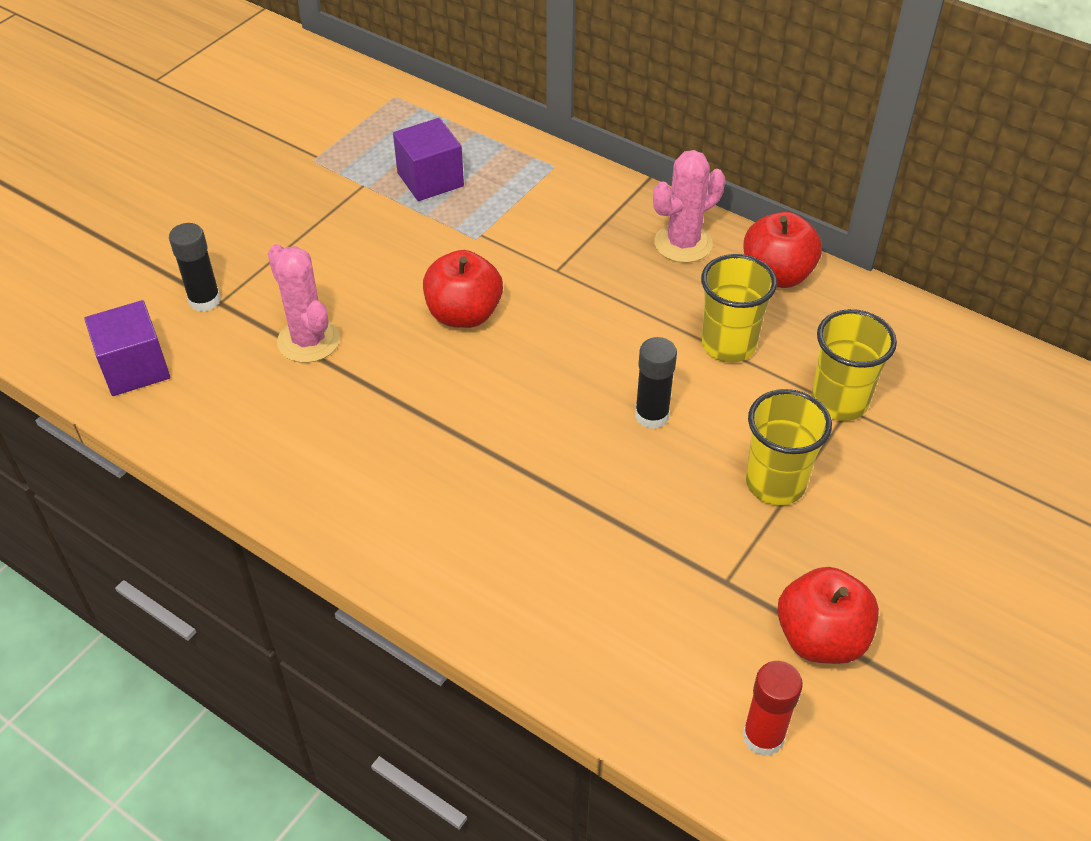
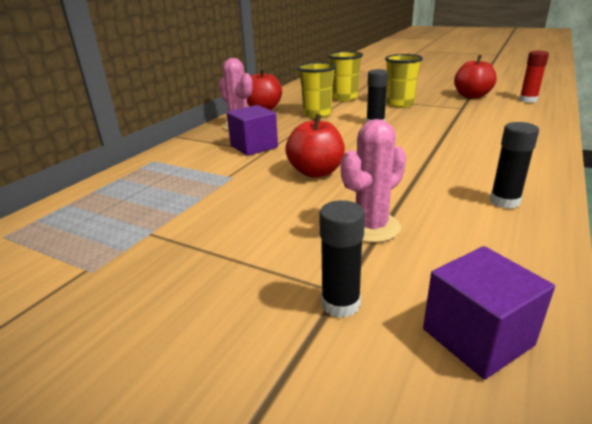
camera: 95 degrees left, 20 degrees down
(317, 473) = (504, 201): none -> black glue stick
(430, 179) = (153, 201): purple cube -> purple cube (254, 146)

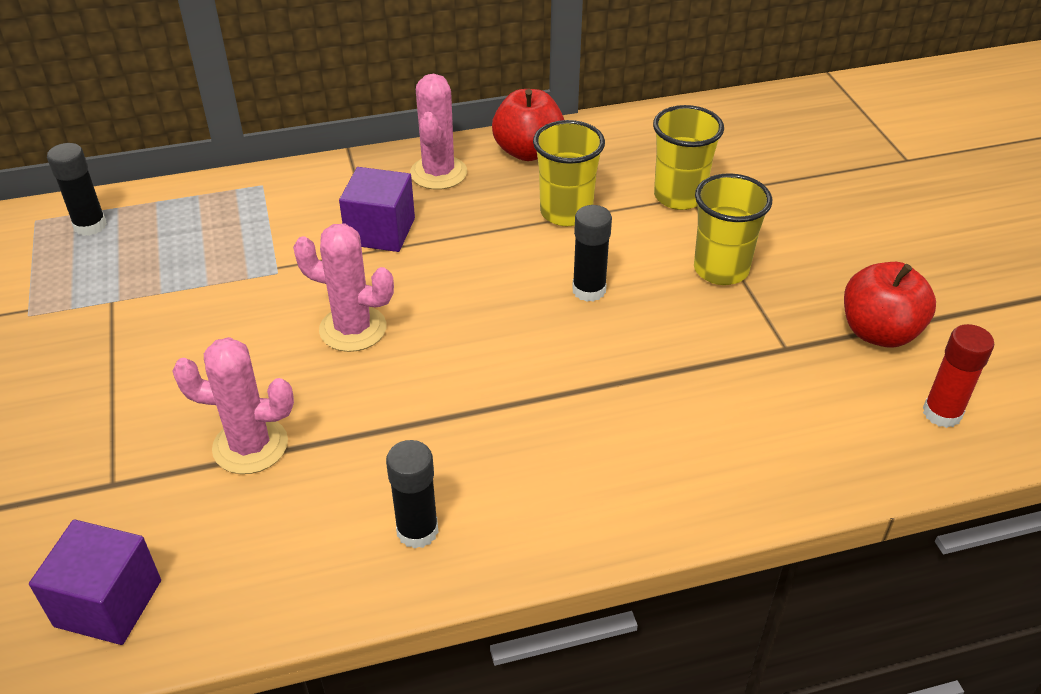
camera: 45 degrees right, 15 degrees up
(316, 172) = (353, 329): red apple -> pink cactus
(340, 304) = (94, 494): black glue stick -> black glue stick (90, 226)

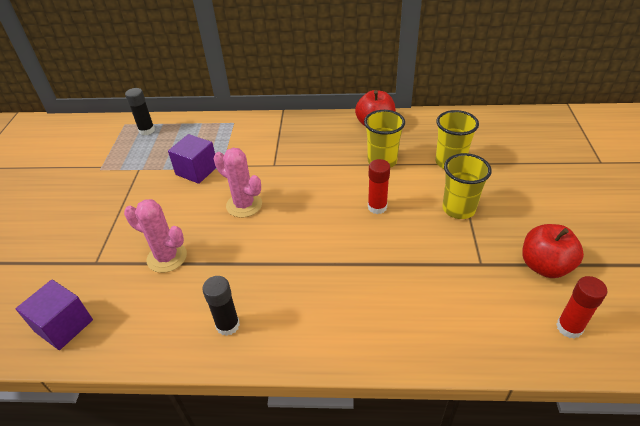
camera: 20 degrees right, 0 degrees up
(380, 231) = (280, 155): purple cube -> purple cube (197, 170)
(438, 173) = (323, 129): pink cactus -> none
(589, 290) = (377, 207): black glue stick -> red glue stick

